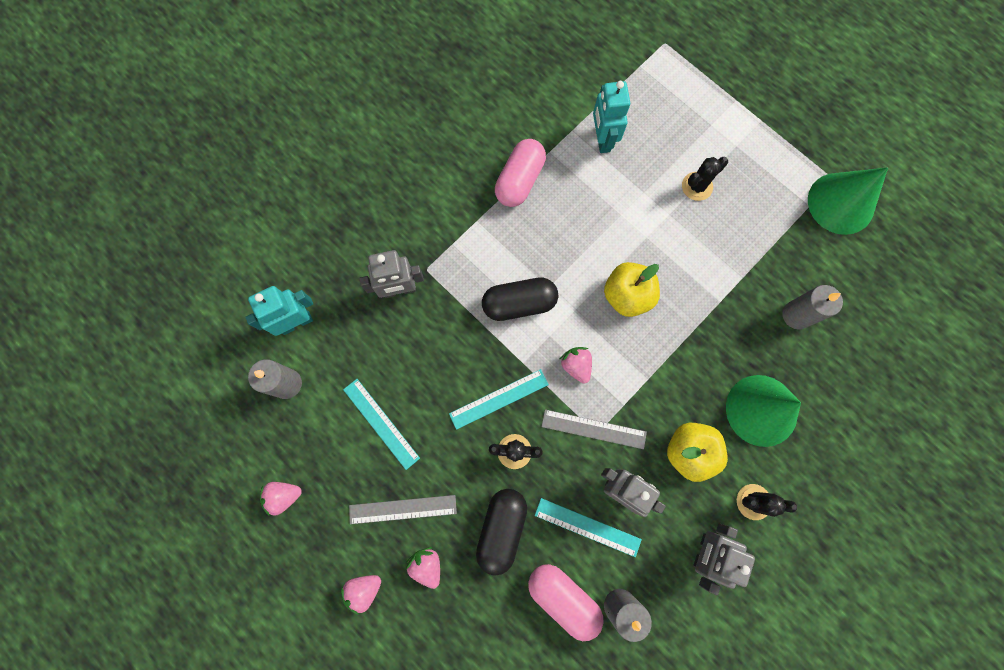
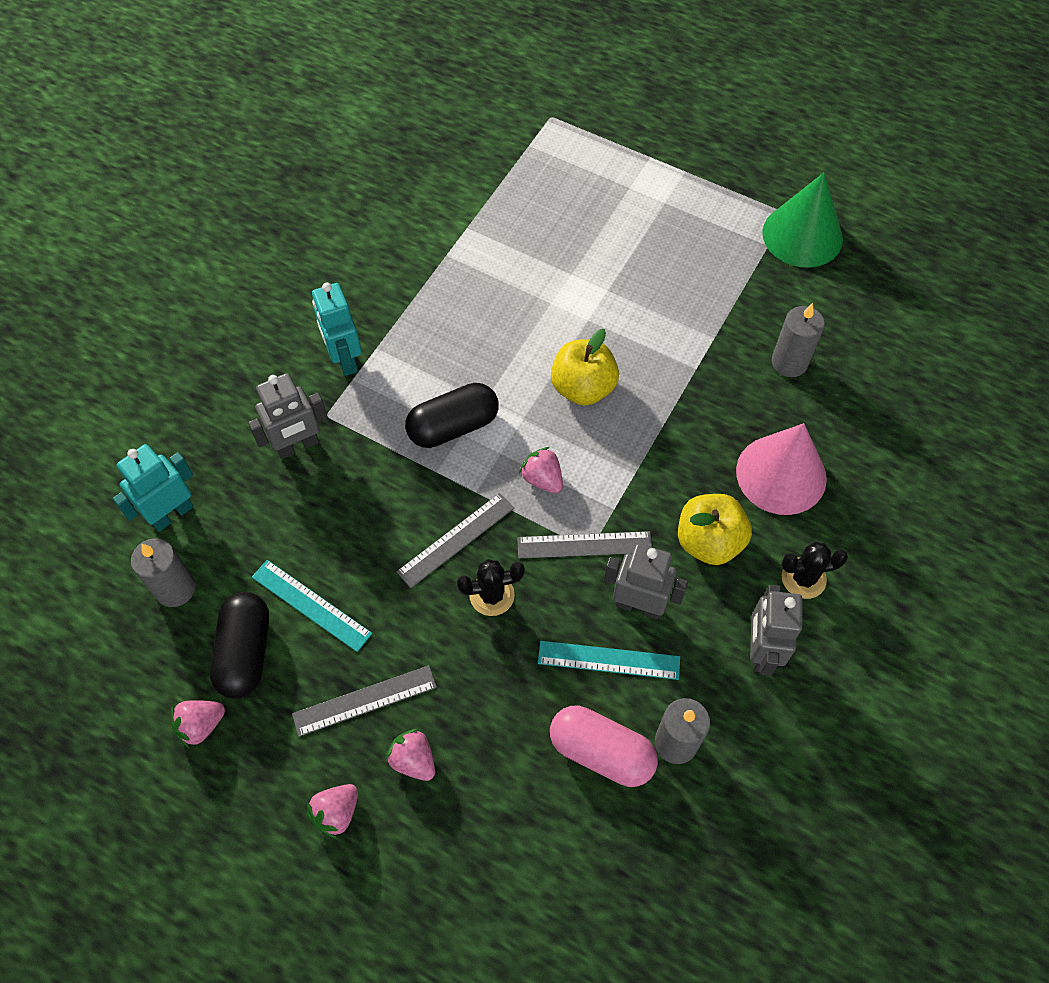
camera: 15 degrees left, 15 degrees down
(499, 399) = (456, 540): turquoise ruler -> grey ruler
(501, 529) = (500, 691): black capsule -> black capsule (245, 652)
(519, 180) = (418, 293): pink capsule -> none
(602, 139) = (506, 229): turquoise robot -> turquoise robot (344, 359)
(697, 186) = (631, 254): black cactus -> none
(761, 410) = (781, 474): green cone -> pink cone

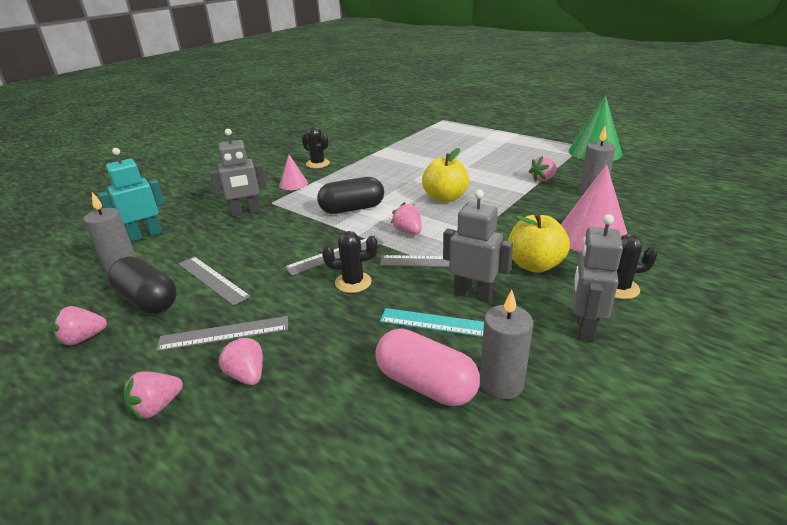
camera: 10 degrees right, 30 degrees down
(245, 652) = (148, 300): black capsule -> black capsule turned 60 degrees counterclockwise
(311, 605) = (212, 280): turquoise ruler -> grey ruler
(344, 359) = (293, 184): turquoise robot -> pink cone
(366, 292) = (318, 164): none -> black cactus
(721, 326) = (542, 179): none -> pink strawberry

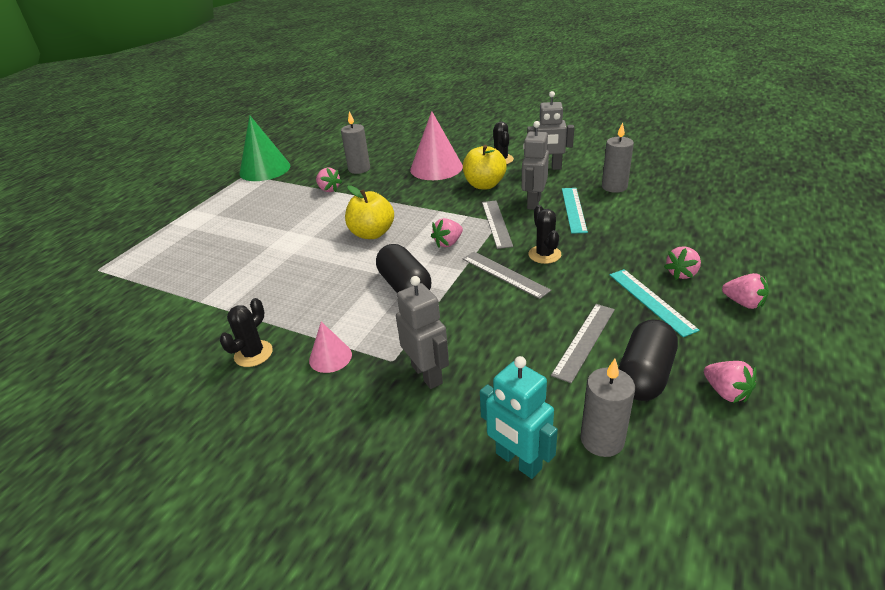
camera: 100 degrees left, 5 degrees up
(224, 333) = (651, 301): grey ruler -> turquoise ruler
(426, 384) = (633, 207): pink capsule -> none

